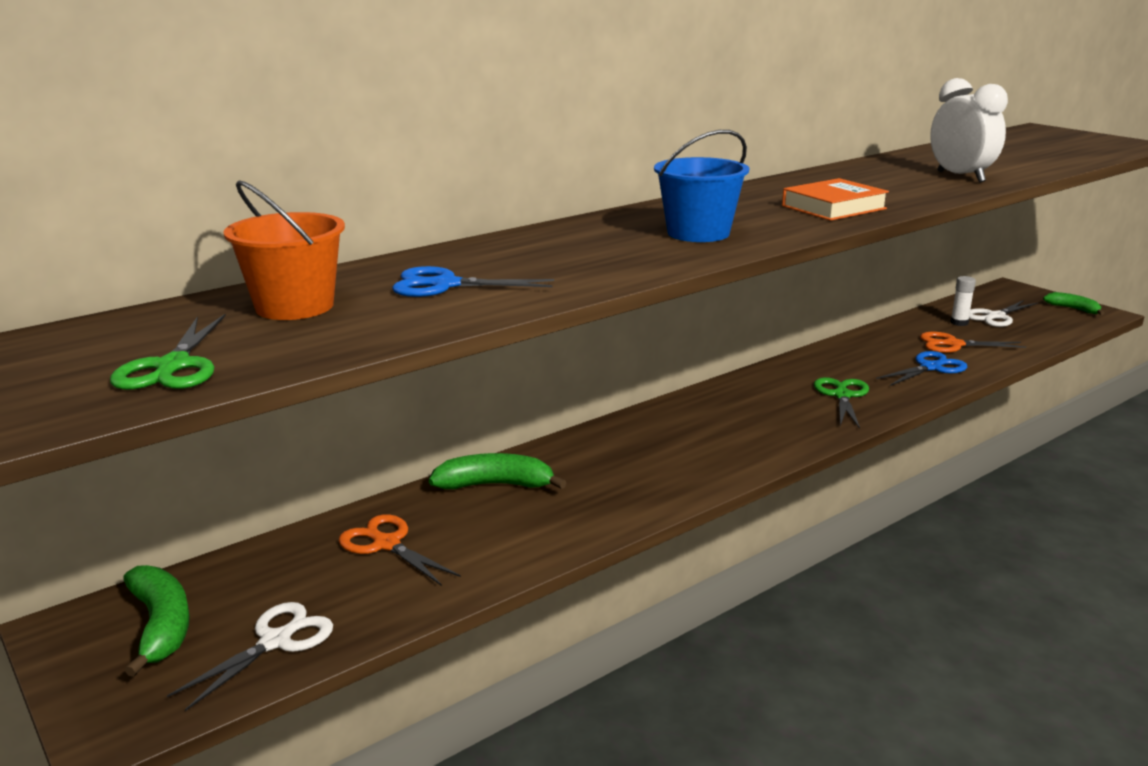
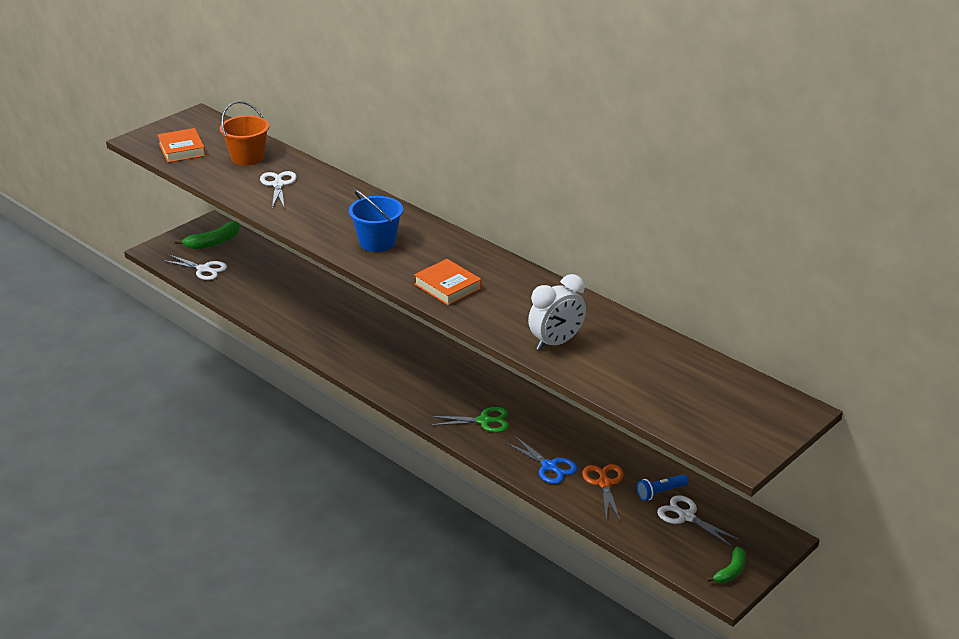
camera: 80 degrees right, 10 degrees up
(172, 367) = (182, 149): green scissors -> orange book
(386, 544) = (277, 280): orange scissors -> none
(444, 285) = (278, 184): blue scissors -> white scissors
(495, 485) = (337, 301): green banana -> none
(959, 323) = (660, 492): white glue stick -> blue flashlight

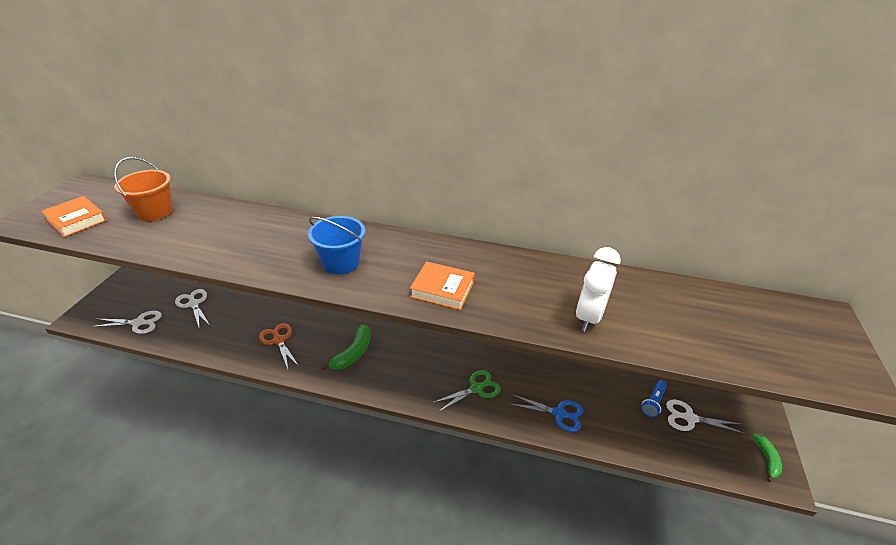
camera: 30 degrees left, 5 degrees up
(213, 242) = (137, 294): green banana -> green banana (353, 353)
(278, 184) = (202, 230): white scissors -> white scissors (194, 303)
(604, 483) = (610, 412): orange scissors -> orange scissors (278, 340)

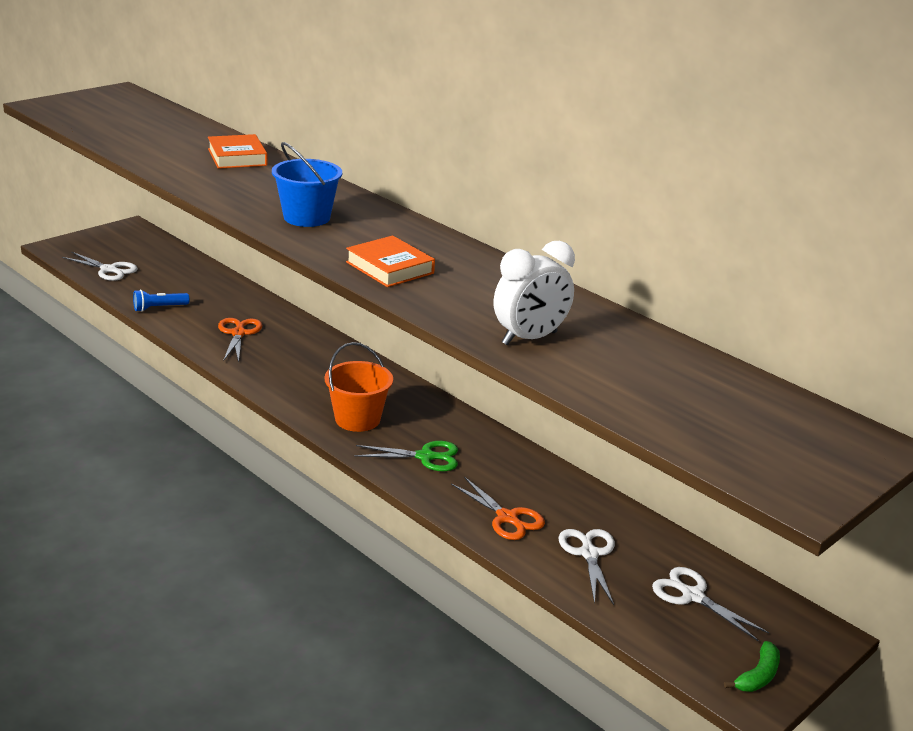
camera: 30 degrees right, 10 degrees down
(76, 220) = (90, 117): orange book -> orange book (237, 157)
(155, 212) = (167, 129): orange bucket -> orange bucket (357, 419)
(194, 303) = (178, 272): white scissors -> white scissors (589, 553)
(353, 353) = (310, 373): green banana -> none
(559, 414) = (507, 518): blue scissors -> orange scissors
(653, 402) = (656, 562): blue flashlight -> blue flashlight (159, 308)

